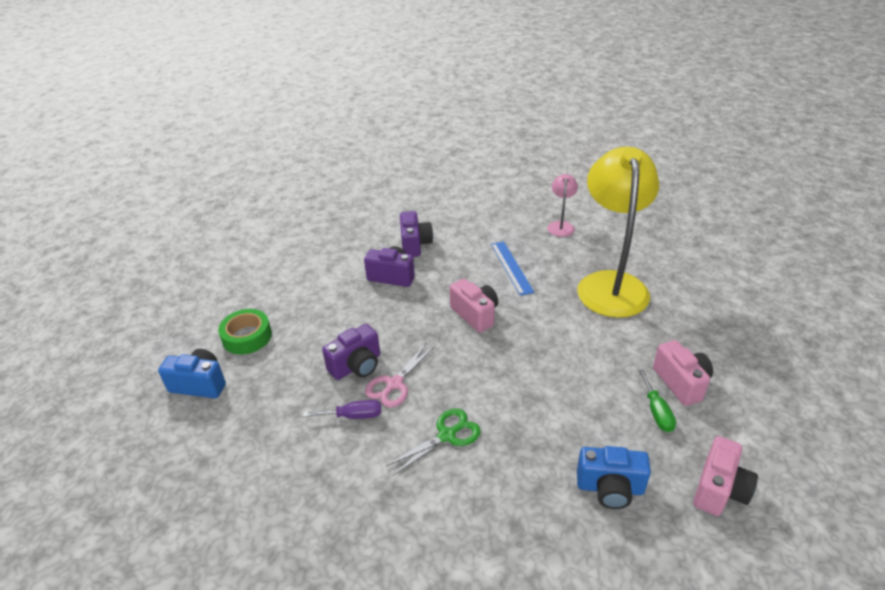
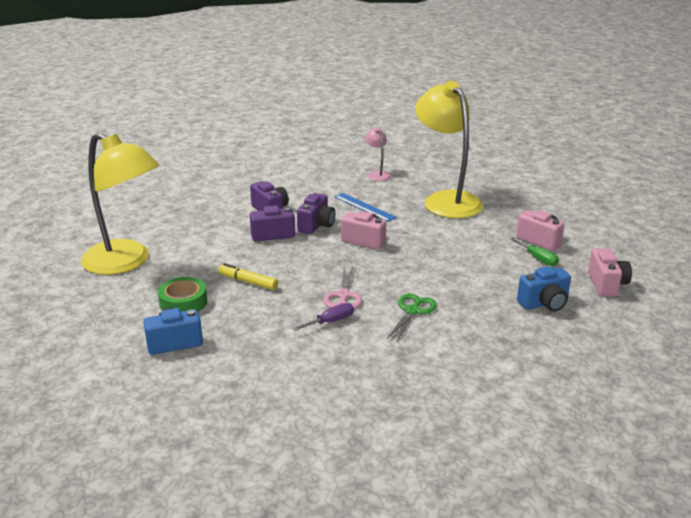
camera: 30 degrees left, 10 degrees down
(242, 270) = (126, 262): none -> yellow lamp
(321, 331) = (248, 282): none -> yellow marker
(356, 366) = (302, 294): purple camera -> purple camera (316, 225)

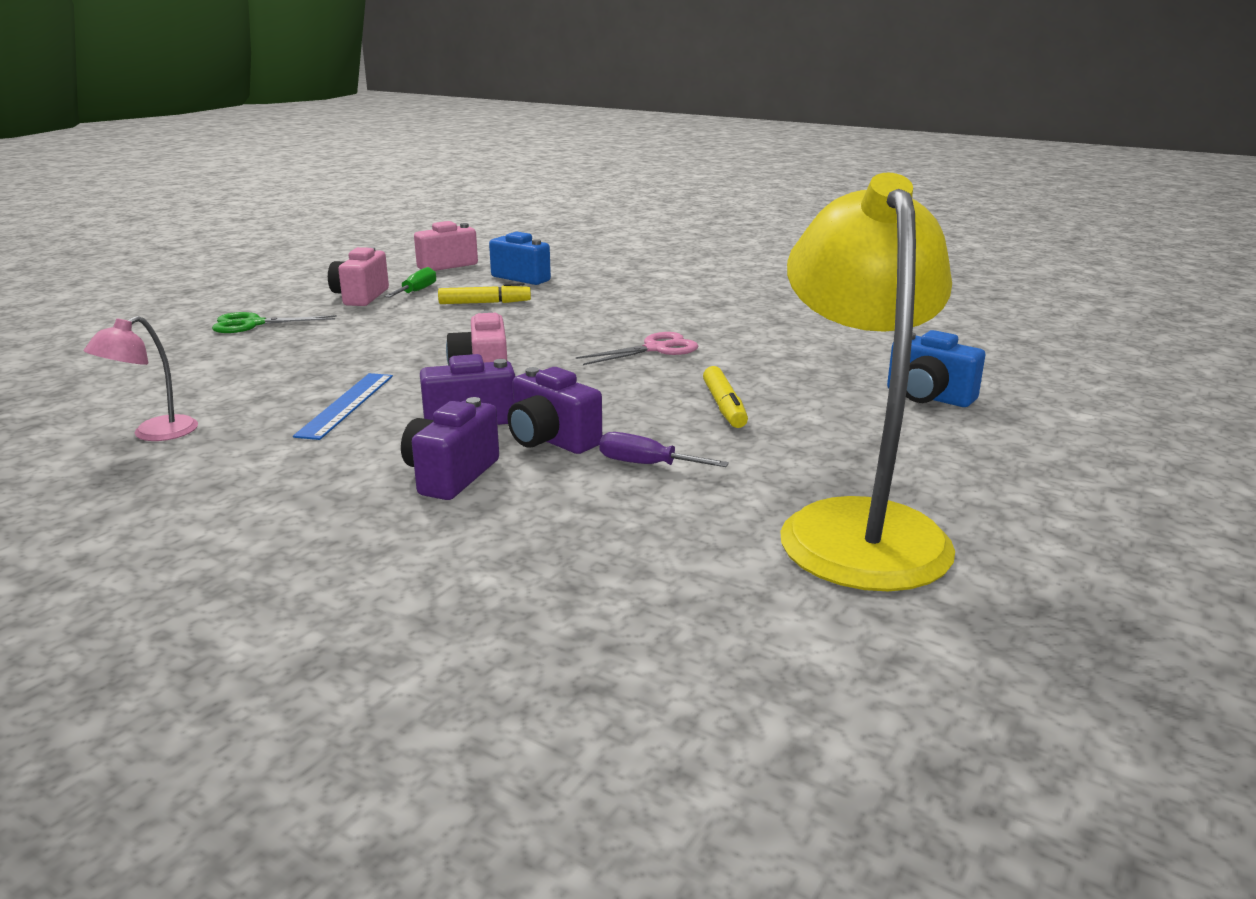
camera: 125 degrees left, 5 degrees down
(183, 302) = (852, 426): green tape -> none
(330, 322) = (722, 341): purple screwdriver -> purple screwdriver (646, 464)
(412, 311) = (631, 315): green scissors -> green scissors (253, 324)
(446, 200) = (257, 360): yellow lamp -> none
(490, 272) = (484, 303): none -> yellow marker

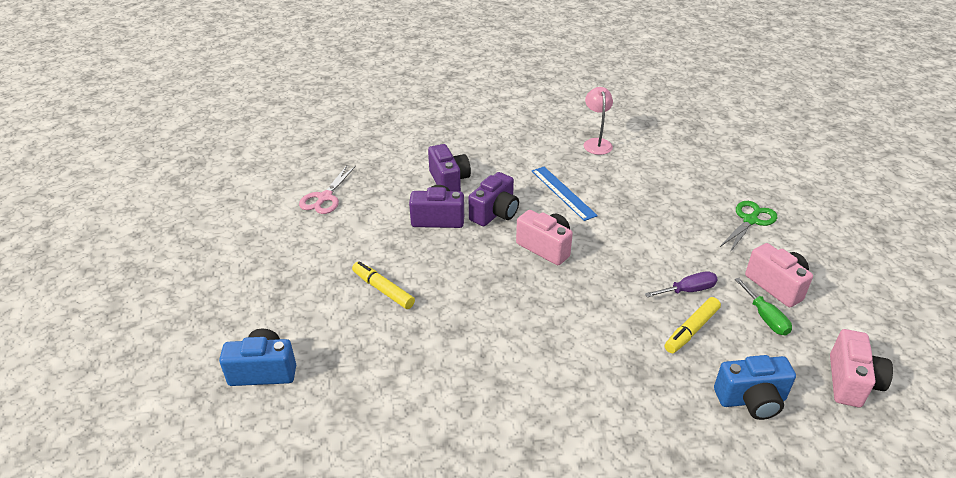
camera: 140 degrees right, 15 degrees up
(646, 464) = (378, 226): purple screwdriver -> purple screwdriver (688, 290)
(656, 349) = (489, 334): pink scissors -> pink scissors (325, 197)
(856, 526) = (259, 235): yellow lamp -> none

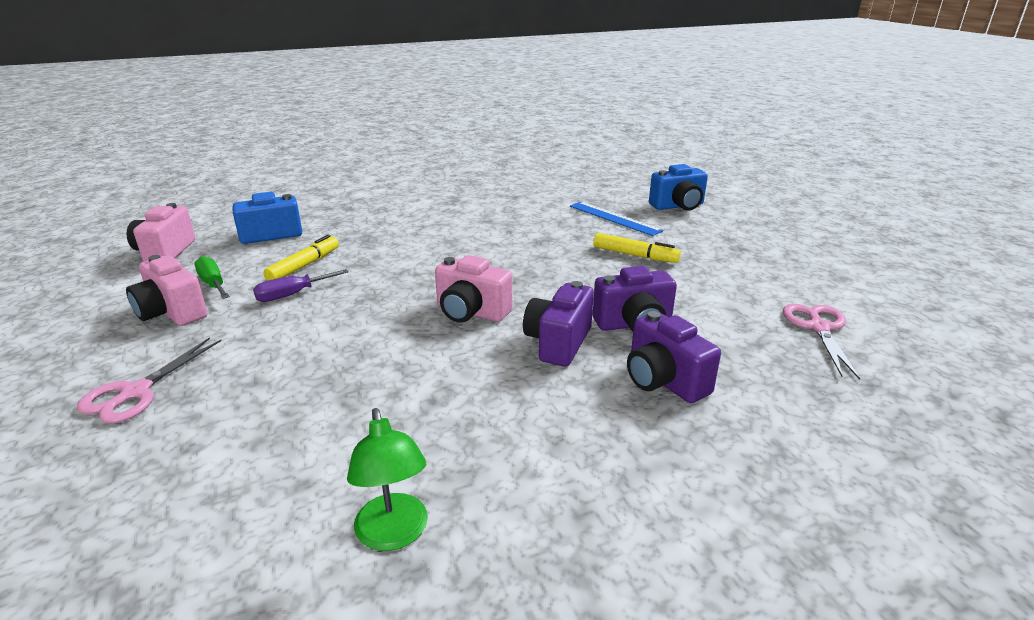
camera: 165 degrees right, 10 degrees down
(563, 193) = (459, 391): blue ruler -> blue ruler (614, 218)
(596, 143) = (394, 534): pink lamp -> green lamp
(750, 220) = (136, 392): green scissors -> pink scissors

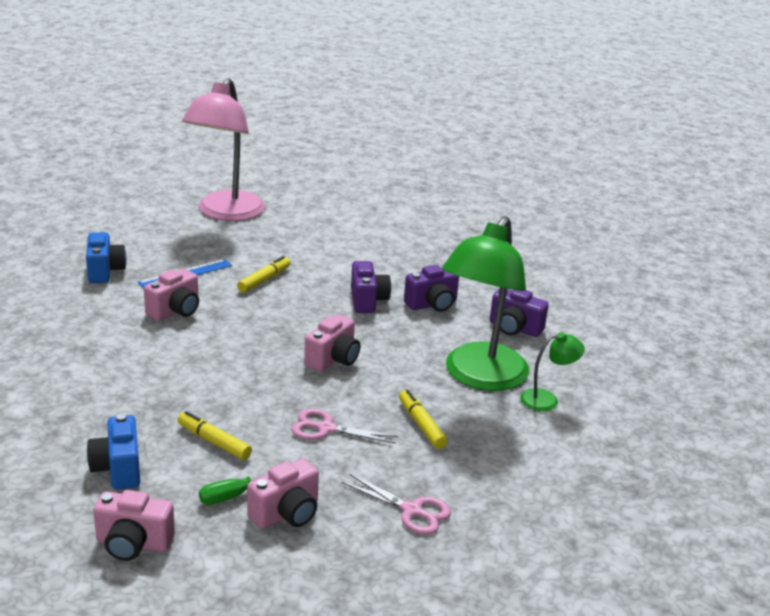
camera: 85 degrees left, 0 degrees up
(292, 295) = (274, 446): purple screwdriver -> none
(322, 389) = (421, 425): none -> yellow marker
(456, 442) = (479, 377): none -> green lamp
(537, 223) = (175, 311): none -> pink camera
(558, 343) = (384, 331): purple camera -> purple camera (514, 328)
(678, 206) = (175, 241): blue camera -> blue camera (105, 271)
(773, 220) = (225, 213): none -> pink lamp
(818, 328) = (387, 246): pink scissors -> pink scissors (326, 428)

